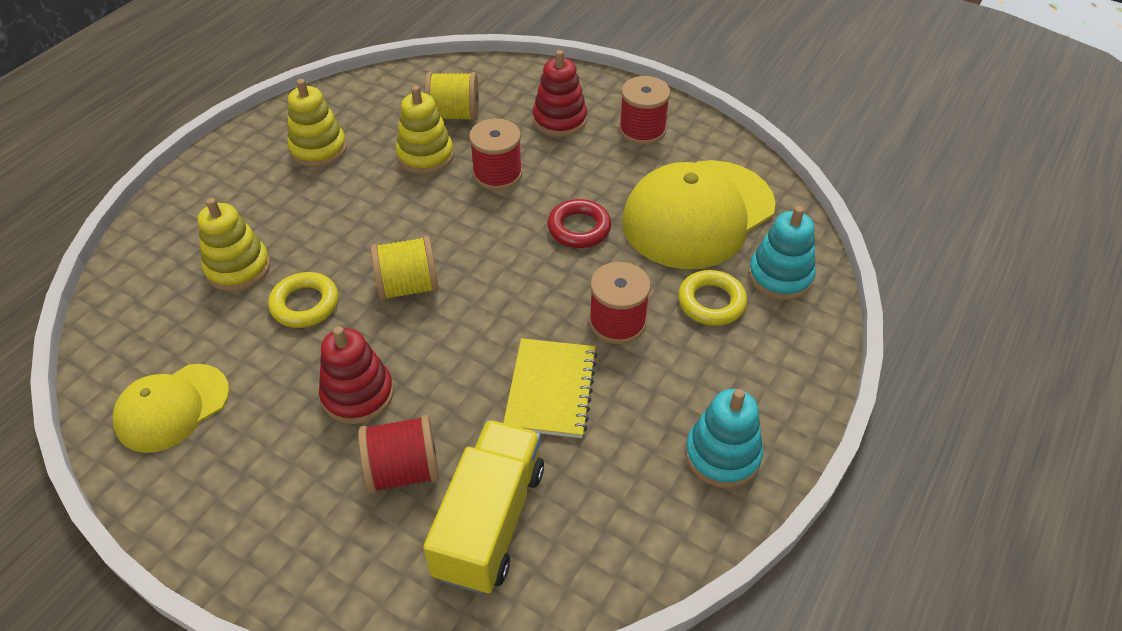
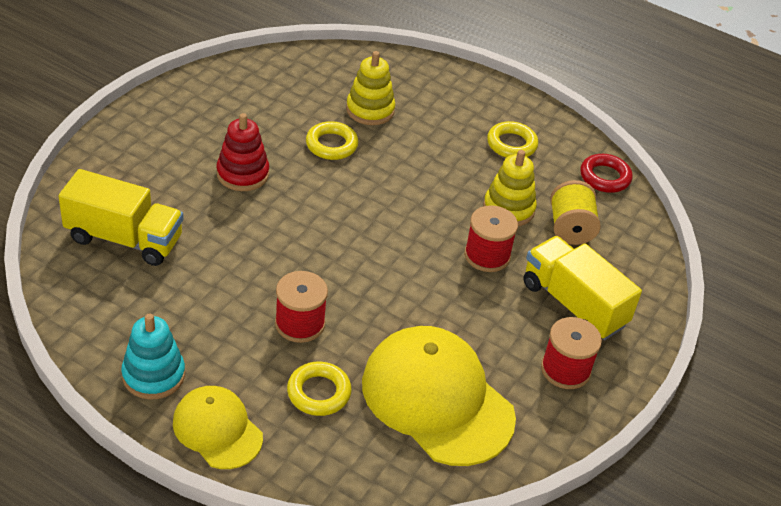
camera: 85 degrees right, 5 degrees down
(172, 408) = (243, 91): yellow cap -> yellow cap (217, 429)
(318, 149) = (511, 144): yellow stacking toy -> yellow ring
(403, 470) = (174, 197): red spool -> none
(408, 287) = (347, 199): yellow spool -> none
(551, 390) = (233, 277): yellow notebook -> none
(559, 120) = (573, 304): red stacking toy -> yellow truck
(579, 228) = (415, 307): red ring -> red ring (605, 177)
(780, 276) = (349, 452): turquoise stacking toy -> none

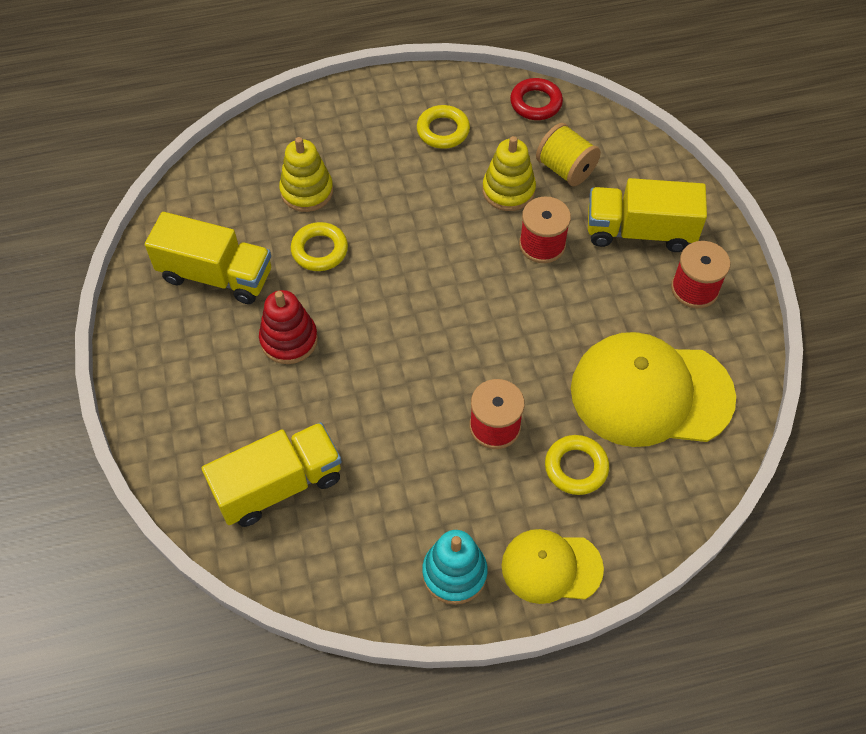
camera: 40 degrees left, 15 degrees up
(250, 109) = (216, 275): none -> yellow truck

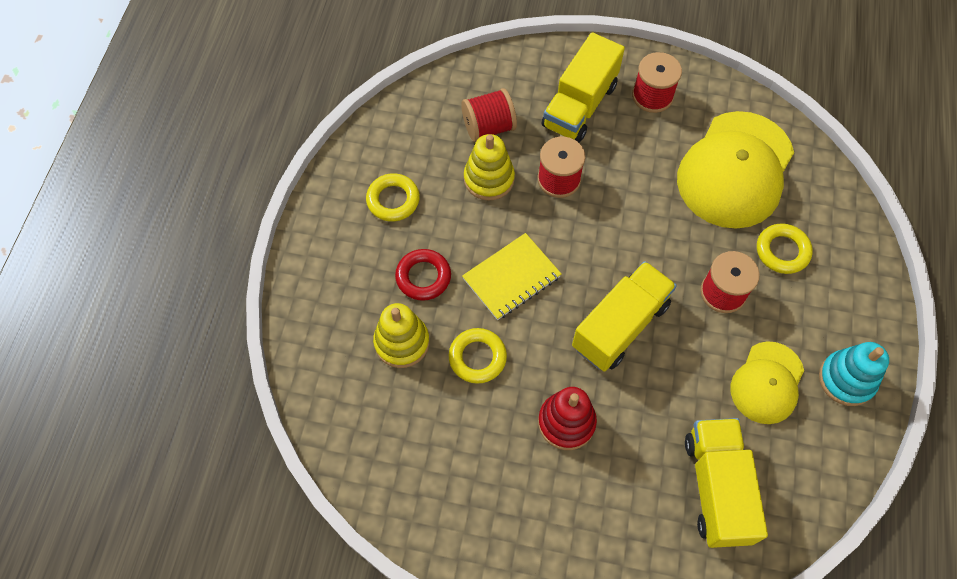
camera: 65 degrees left, 5 degrees up
(216, 275) = (461, 462): yellow truck -> yellow truck (620, 326)
(413, 246) = (511, 278): none -> yellow notebook
(536, 103) = (403, 116): red ring -> red ring (423, 277)
(551, 567) = (863, 307): yellow cap -> yellow cap (767, 383)
(565, 169) = (488, 127): yellow spool -> red spool

